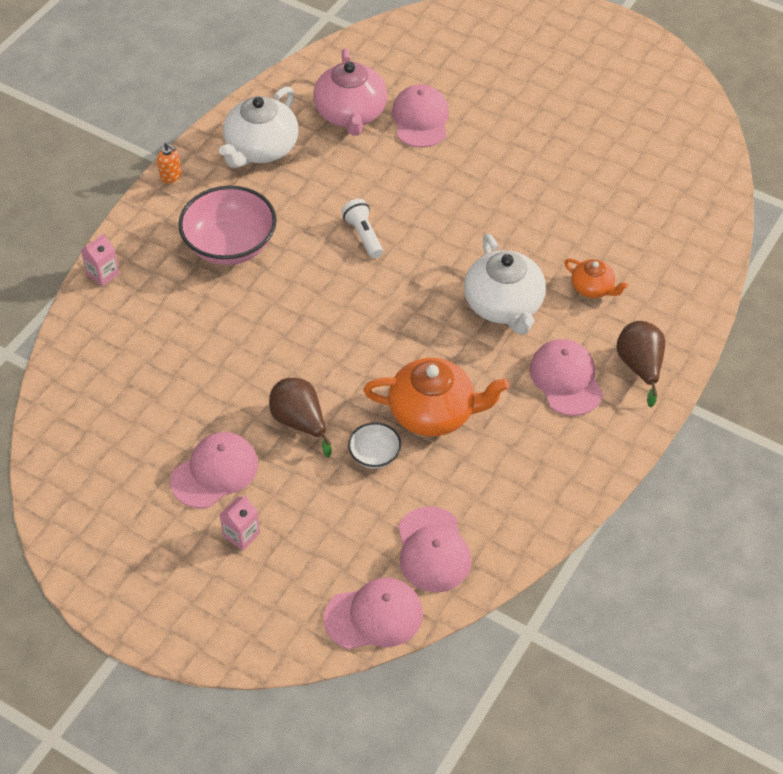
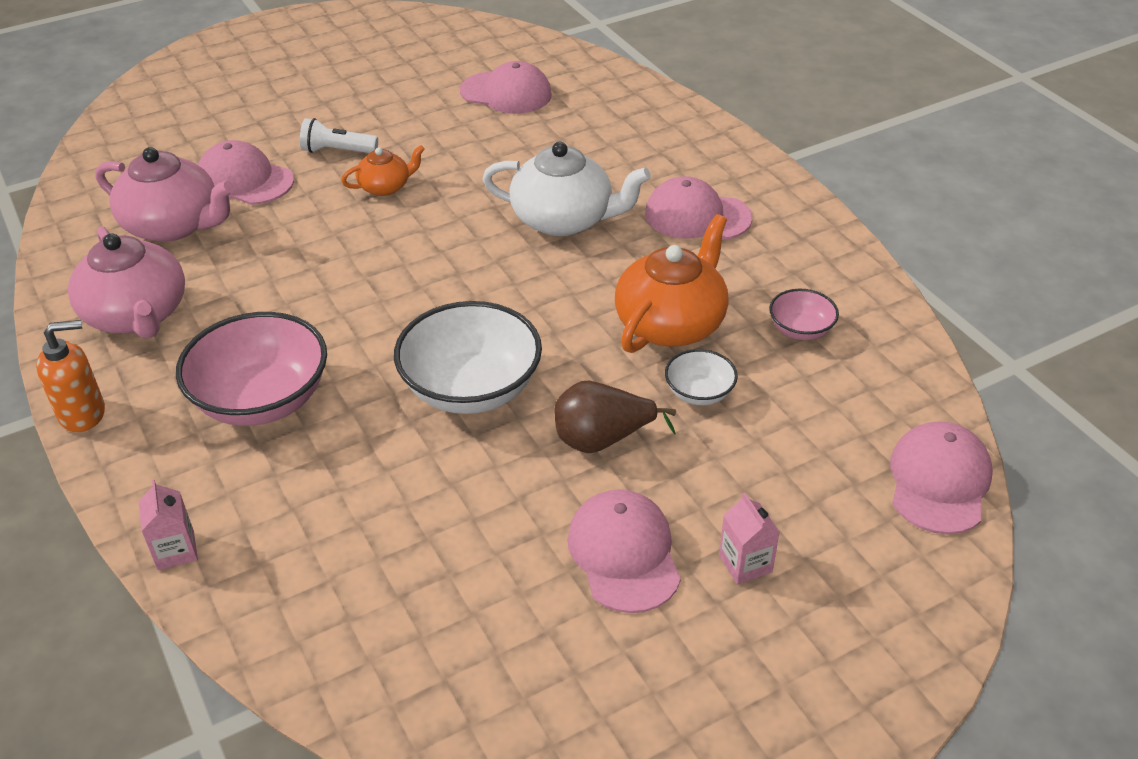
camera: 60 degrees left, 10 degrees down
(171, 176) = (83, 414): orange soap dispenser -> orange soap dispenser, size x1.56
(261, 149) = (137, 315): white teapot -> pink teapot
(302, 337) = (471, 388): none -> white bowl
(363, 235) = (365, 282): white flashlight -> white flashlight (337, 151)
(433, 550) = (867, 396): pink cap -> pink cap (506, 93)
(477, 488) = (800, 329): none -> pink bowl
(593, 288) = (593, 157): orange teapot -> orange teapot (385, 187)
(640, 366) = (717, 166): brown pear -> none

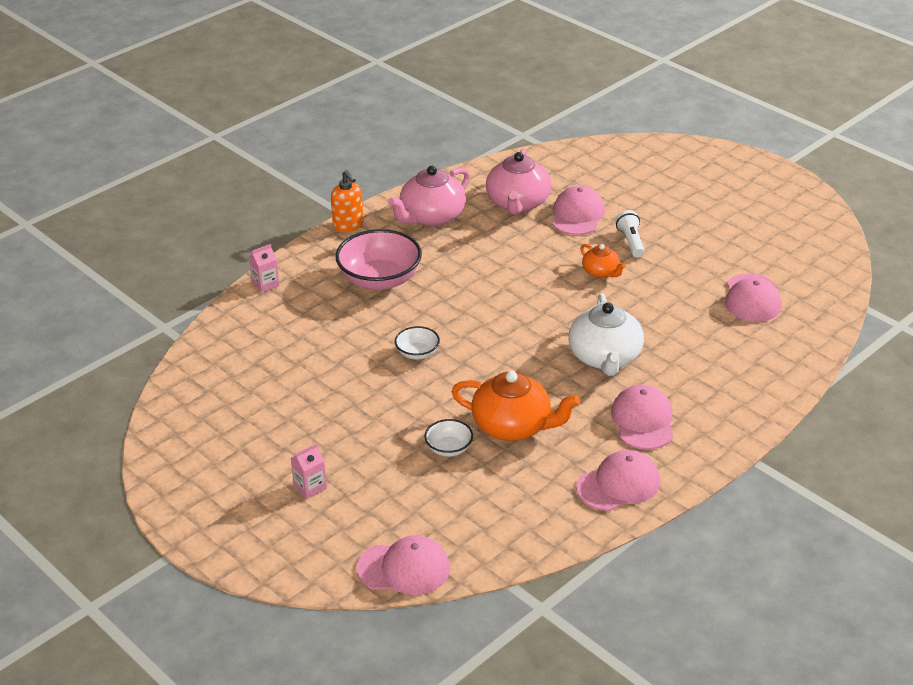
camera: 75 degrees right, 5 degrees down
(471, 388) = (417, 353): white bowl -> white bowl, size x0.50
(602, 439) = (392, 414): brown pear -> none
(624, 553) = (304, 438): pink cap -> pink cap (618, 484)
(800, 329) = (533, 489): pink bowl -> none

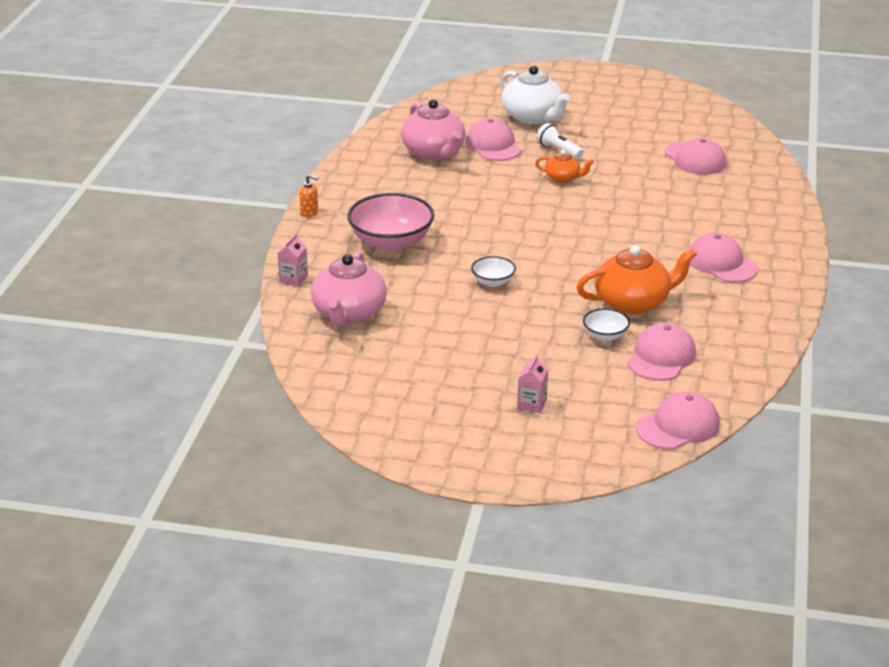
camera: 35 degrees left, 5 degrees down
(348, 225) = (309, 213): orange soap dispenser -> orange soap dispenser, size x0.64
(431, 217) = (374, 184): pink teapot -> pink teapot (349, 313)
(605, 358) = (641, 233): white teapot -> white teapot (533, 117)
(618, 484) = (758, 310): pink cap -> pink cap (661, 357)

